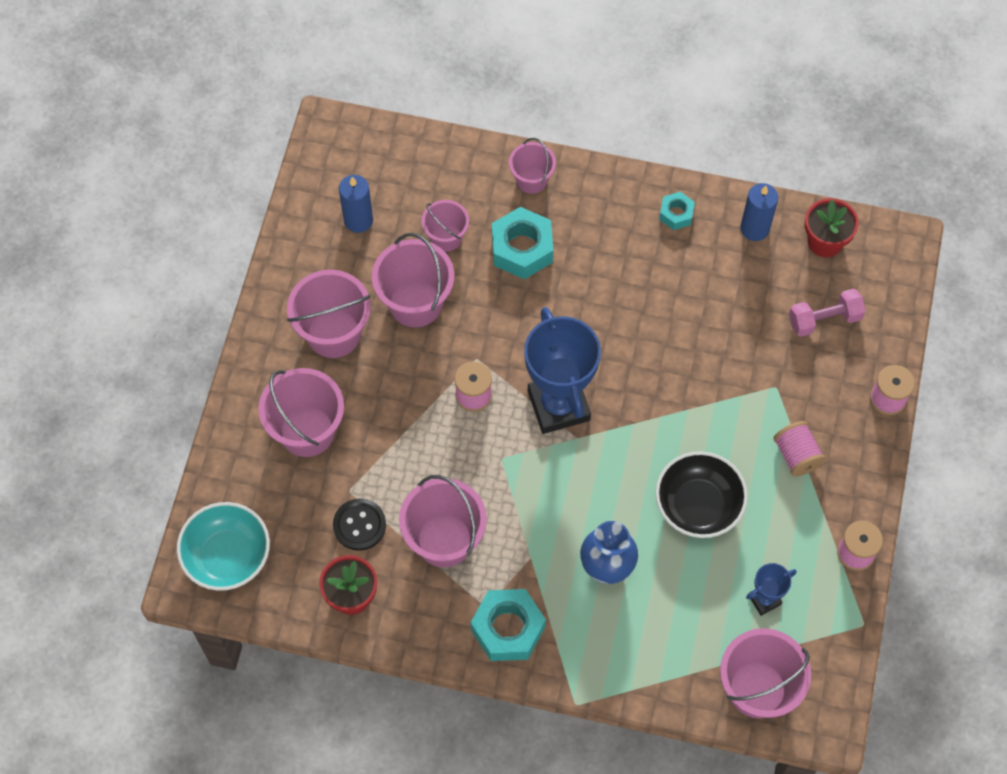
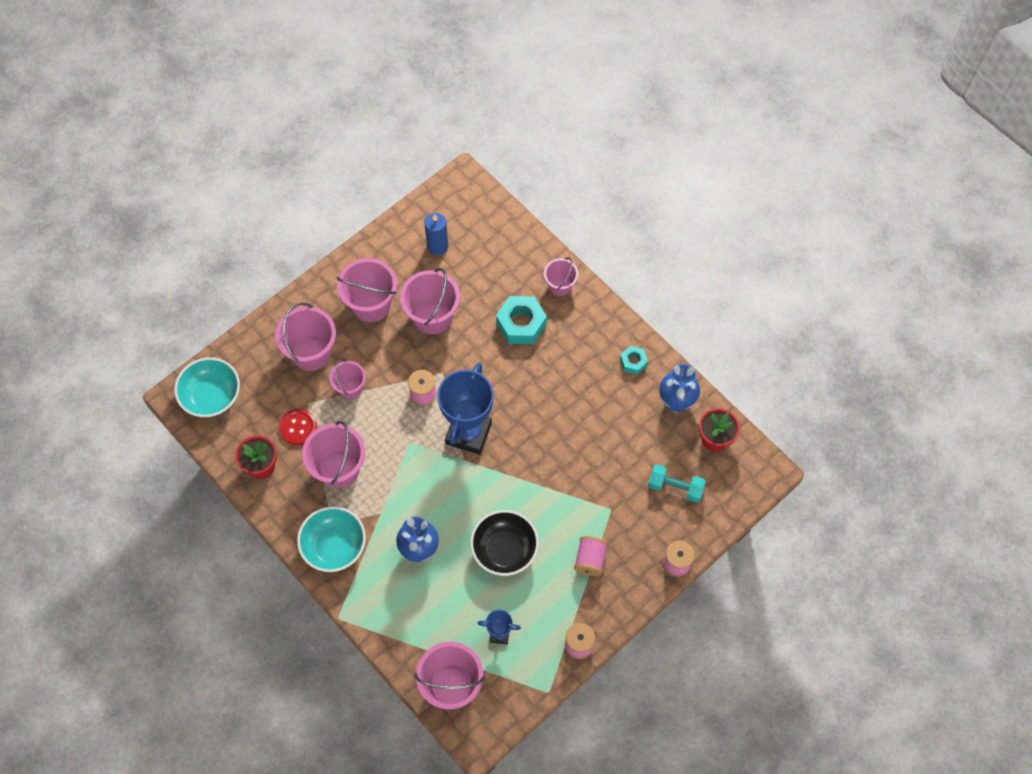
camera: 35 degrees right, 0 degrees up
(359, 525) = (298, 427): black button -> red button
(446, 237) = (481, 289): pink bucket -> pink bucket (350, 388)
(508, 629) = (334, 546): turquoise nut -> turquoise bowl
(754, 228) = (676, 402): blue candle -> blue vase
(824, 319) = (675, 487): pink dumbbell -> turquoise dumbbell

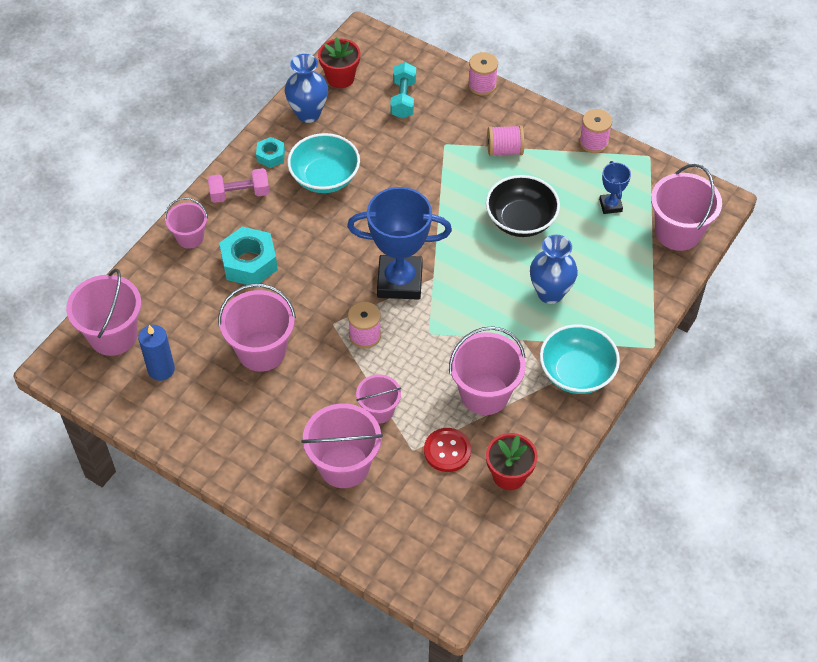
camera: 105 degrees left, 10 degrees down
(212, 396) = (436, 561): turquoise bowl -> turquoise bowl (325, 178)
(371, 305) = (260, 419): pink bucket -> pink bucket (113, 335)
(596, 330) = (240, 194): none -> pink dumbbell

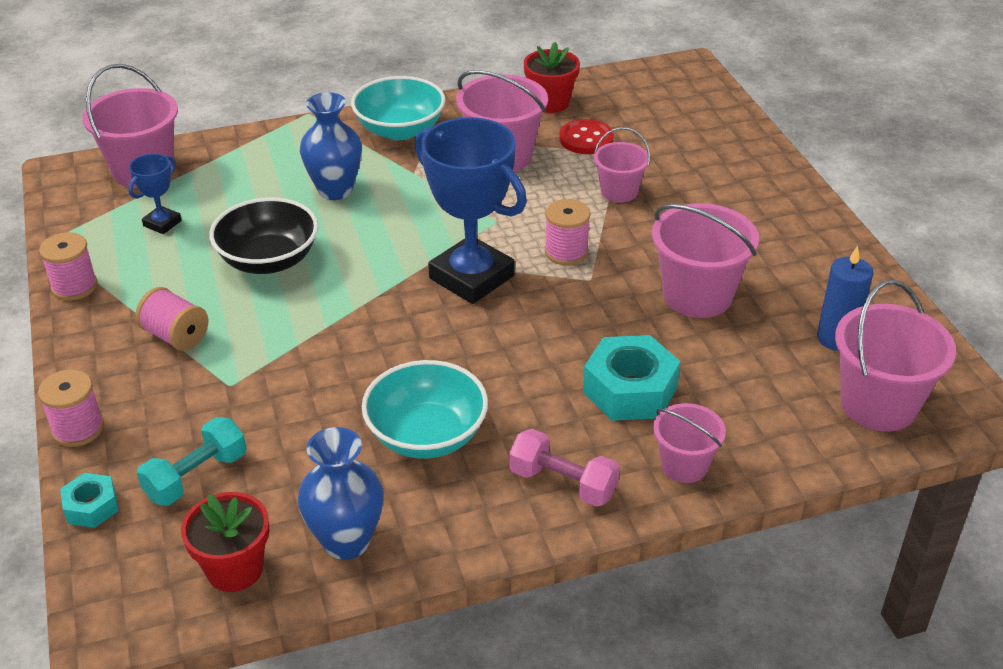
camera: 140 degrees left, 15 degrees down
(271, 156) = (467, 511): turquoise nut -> turquoise nut (91, 507)
(344, 465) = (696, 173): pink bucket -> none

